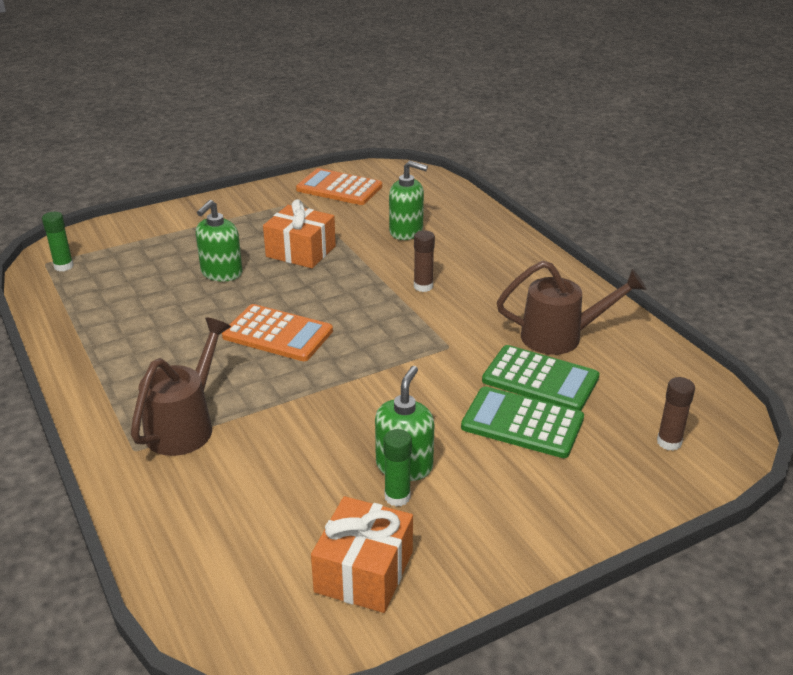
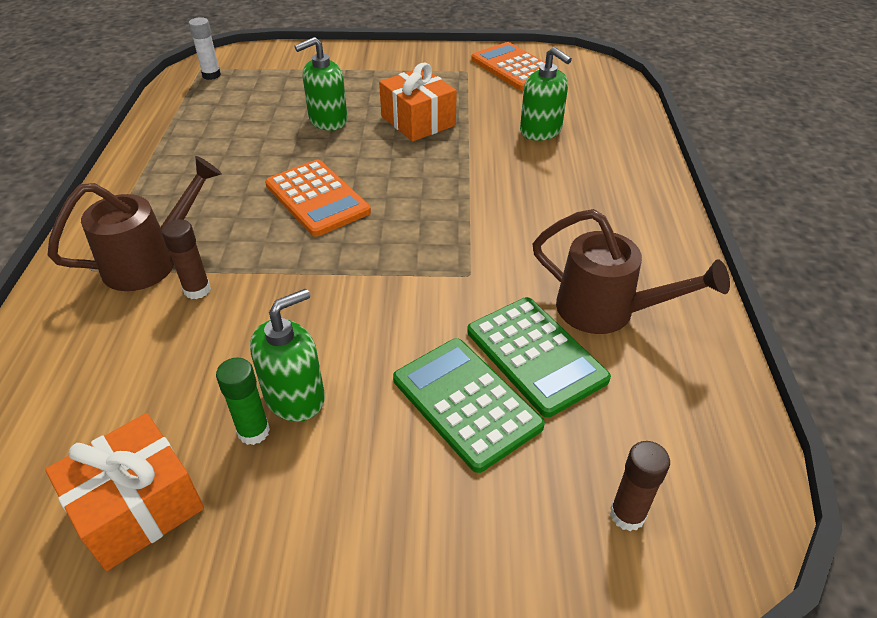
camera: 30 degrees right, 10 degrees up
(63, 266) = (211, 75): green glue stick -> white glue stick
(423, 286) = (504, 196): brown glue stick -> brown glue stick (197, 290)

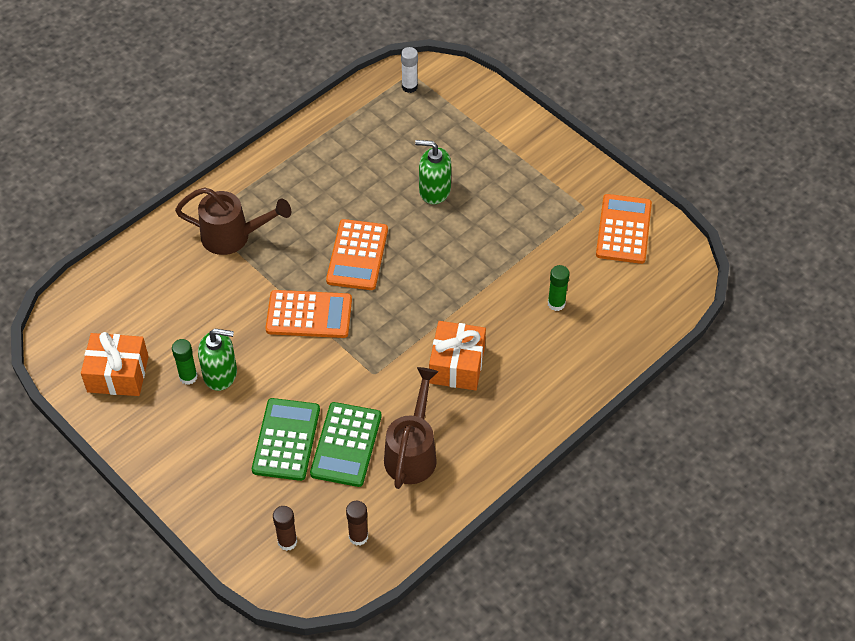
camera: 45 degrees right, 10 degrees up
(197, 290) = (237, 274): brown glue stick -> brown glue stick (358, 536)
(330, 272) = (309, 315): none -> orange calculator
(418, 121) = (489, 234): orange gift -> orange gift (457, 365)
(541, 131) = (556, 304): green soap dispenser -> green glue stick
(606, 311) = (412, 452): brown watering can -> brown watering can turned 150 degrees counterclockwise

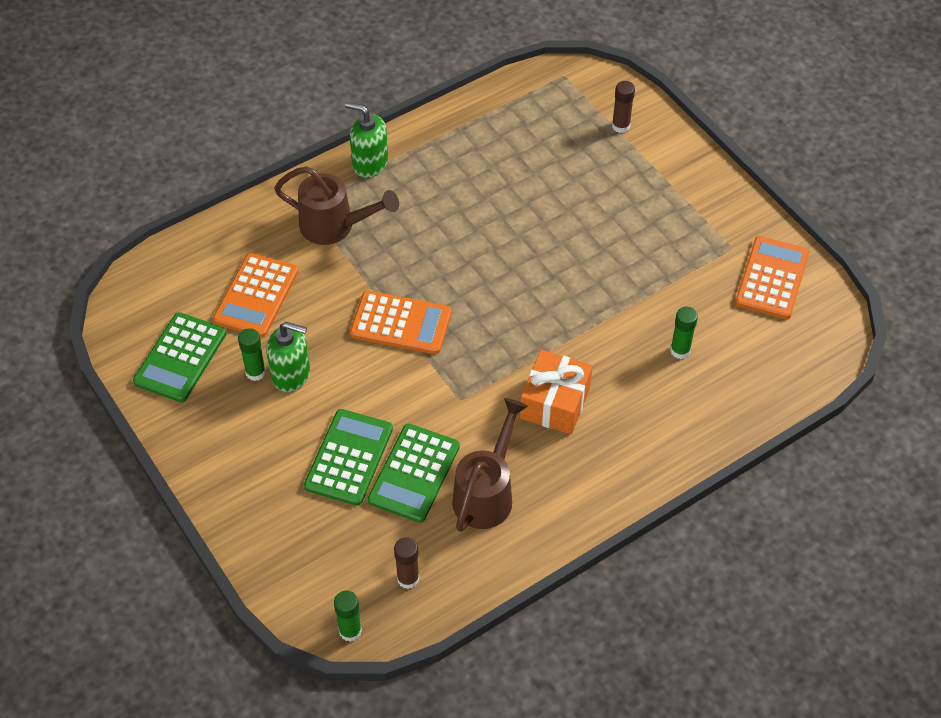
camera: 10 degrees right, 0 degrees up
(118, 374) = (180, 358): orange gift -> green calculator
(287, 542) = (328, 572): brown glue stick -> brown glue stick (620, 126)
(317, 589) = (350, 631): none -> green glue stick
(357, 255) = (467, 265): orange calculator -> orange calculator (256, 296)
(409, 87) = (559, 90): white glue stick -> none
(434, 190) = (566, 206): green soap dispenser -> green soap dispenser (370, 163)

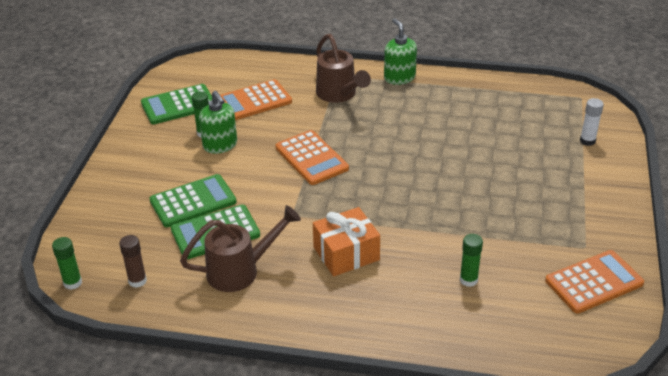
camera: 45 degrees right, 15 degrees down
(620, 126) = (587, 141): brown glue stick -> white glue stick

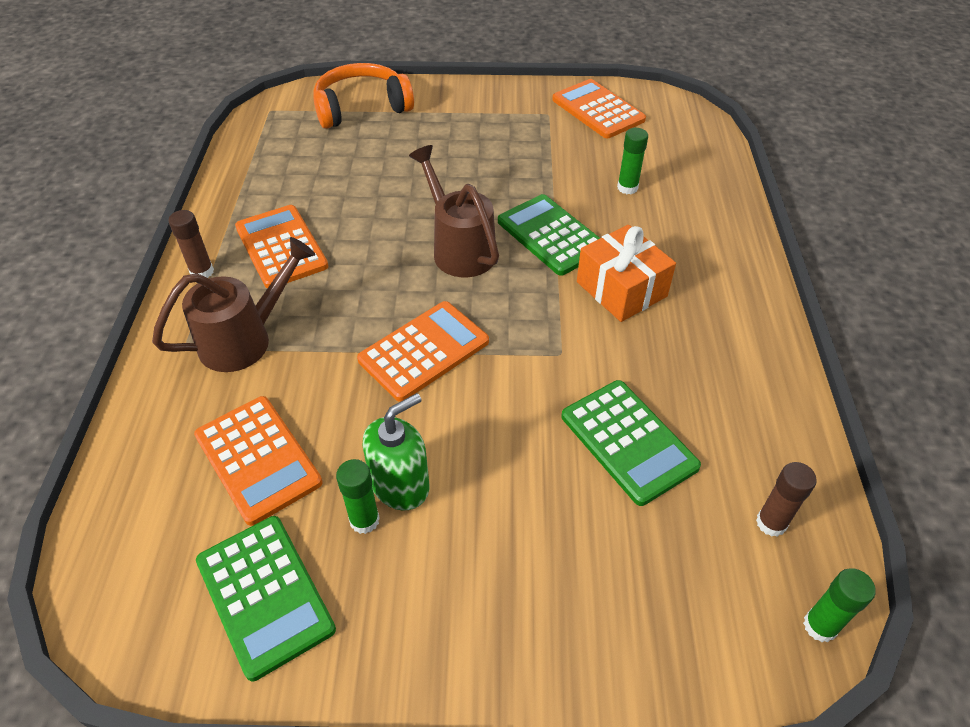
camera: 100 degrees left, 10 degrees up
(193, 201) = (563, 491): green calculator -> green calculator (551, 235)
(240, 271) = (696, 394): brown watering can -> brown watering can (459, 248)
(399, 77) = (202, 272): green soap dispenser -> brown glue stick
(418, 105) = (281, 247): none -> orange calculator
(587, 141) = (361, 108): white glue stick -> orange headphones

